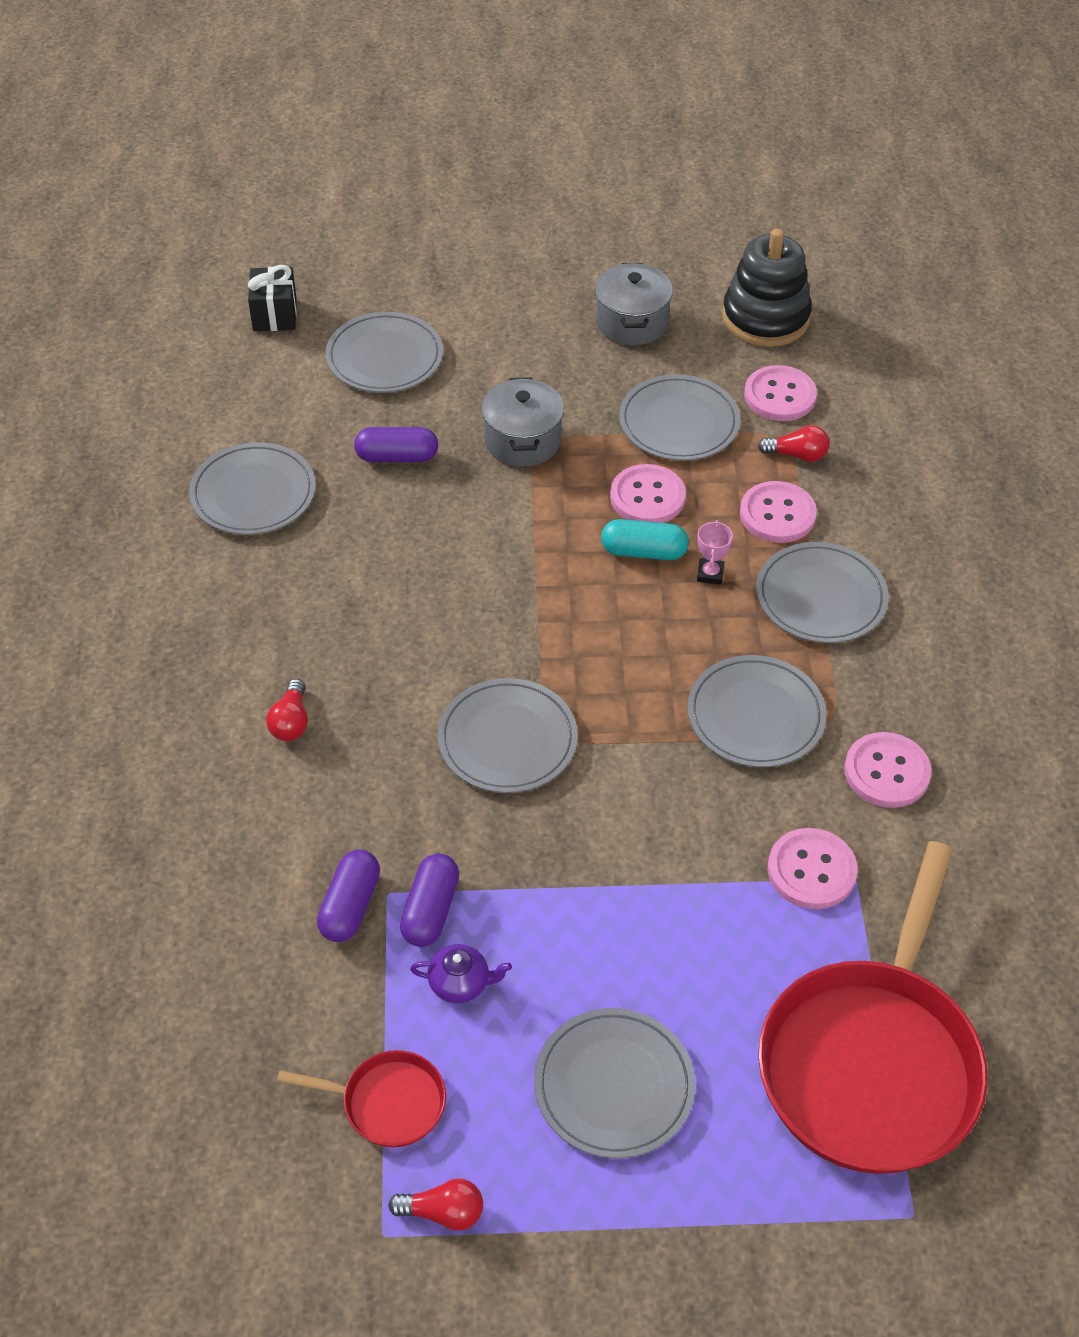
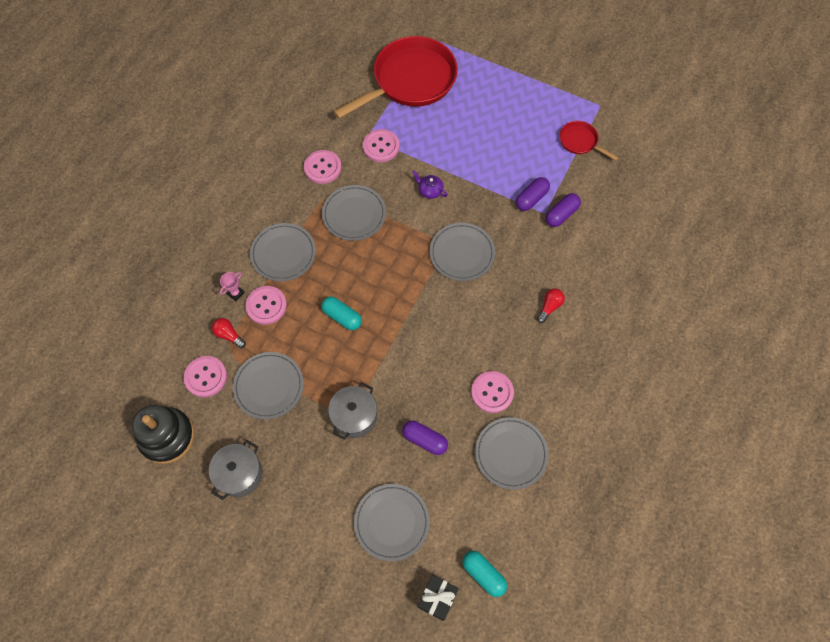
camera: 150 degrees left, 15 degrees up
(224, 358) = (483, 574): none -> turquoise capsule
(443, 1212) = (577, 103): red light bulb -> none
(460, 983) = (534, 168): purple teapot -> purple teapot (430, 191)
(614, 1086) = (500, 112): grey plate -> none
(647, 497) = (318, 347): pink button -> pink button (492, 392)
(710, 574) = (321, 289): pink trophy -> pink trophy (235, 293)

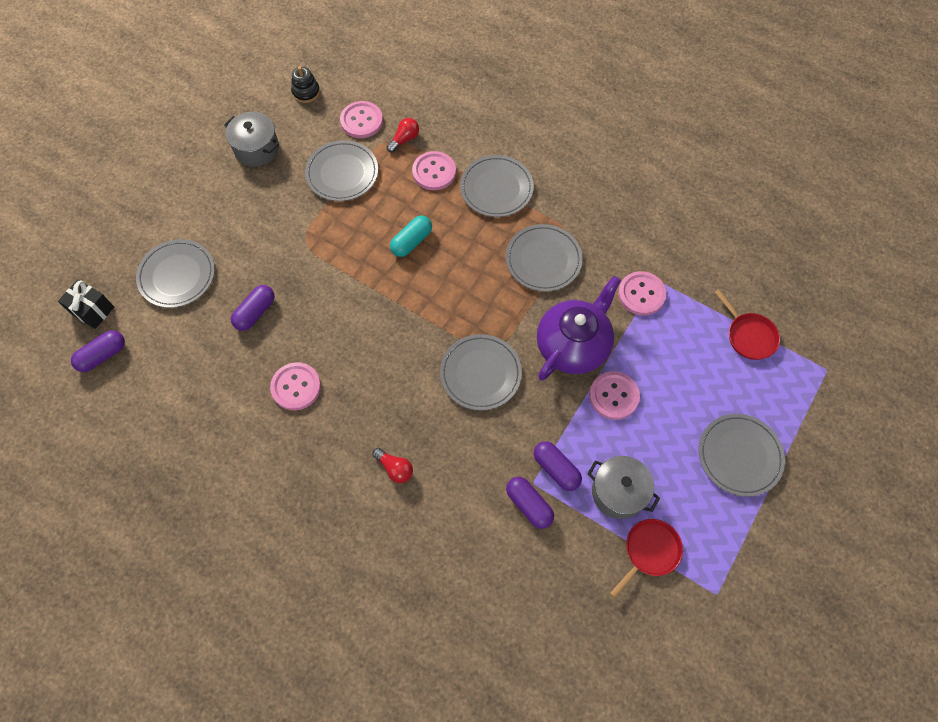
camera: 95 degrees right, 0 degrees up
(167, 437) = (306, 92): black stacking toy -> black stacking toy, size x0.52
(235, 293) = (452, 145): pink trophy -> none
(322, 168) = (610, 230): pink button -> pink button (613, 396)
(354, 416) = (295, 248): grey pot -> grey pot (618, 492)
(410, 81) = (748, 335): red pan -> red pan, size x0.45
(430, 191) = (573, 345): purple teapot -> purple teapot, size x2.36
(483, 574) = (103, 355): turquoise capsule -> purple capsule
(511, 454) = (221, 398): grey plate -> grey plate (739, 456)

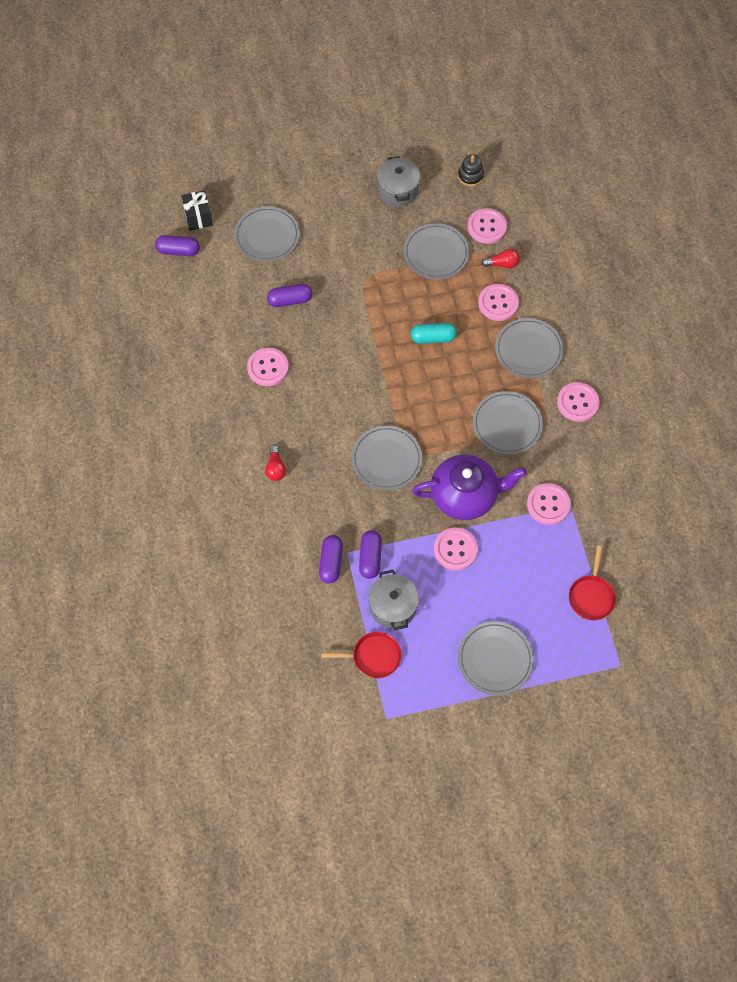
camera: 45 degrees right, 0 degrees up
(576, 197) = (577, 403): none -> pink button

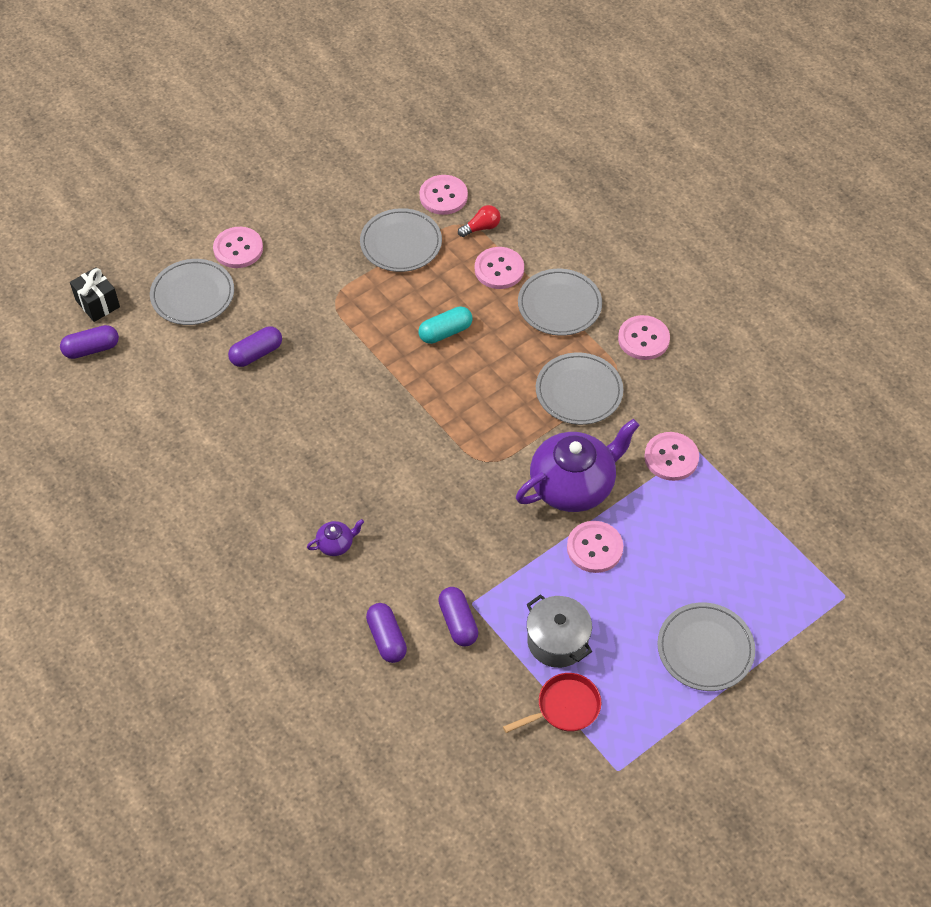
camera: 25 degrees left, 10 degrees down
(268, 368) = (268, 436): pink button -> pink button (238, 249)
(275, 468) = (336, 544): red light bulb -> purple teapot
(370, 557) = (501, 598): purple capsule -> purple capsule (386, 638)
(386, 459) = (462, 482): grey plate -> none
(397, 191) = (322, 194): grey pot -> none
(470, 176) = (396, 151): black stacking toy -> none
(591, 596) = (772, 535): red pan -> none

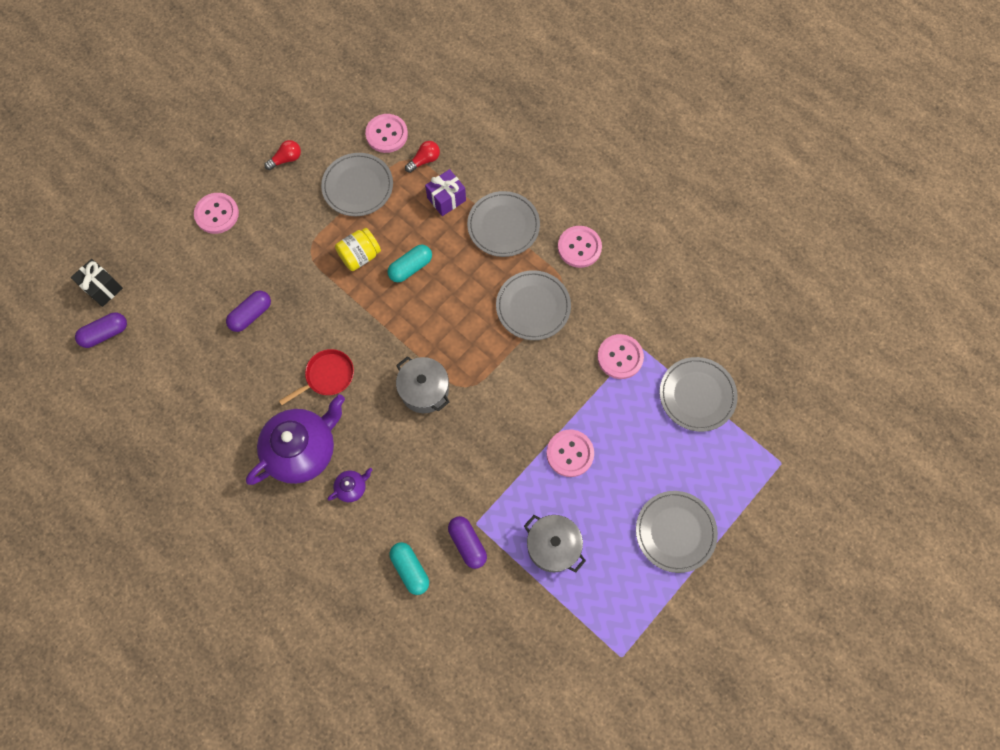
camera: 10 degrees left, 15 degrees up
(192, 295) = (185, 266): grey plate -> grey plate (697, 395)
(326, 206) = (286, 159): none -> red light bulb
(386, 638) = (410, 569): purple capsule -> turquoise capsule
(390, 312) = (360, 256): none -> yellow jar
(438, 458) = (424, 390): none -> grey pot
(499, 269) = (446, 199): pink button -> purple gift
(564, 707) = (568, 607): red pan -> red pan (327, 376)
(573, 485) = (543, 397): purple teapot -> purple teapot (303, 449)

